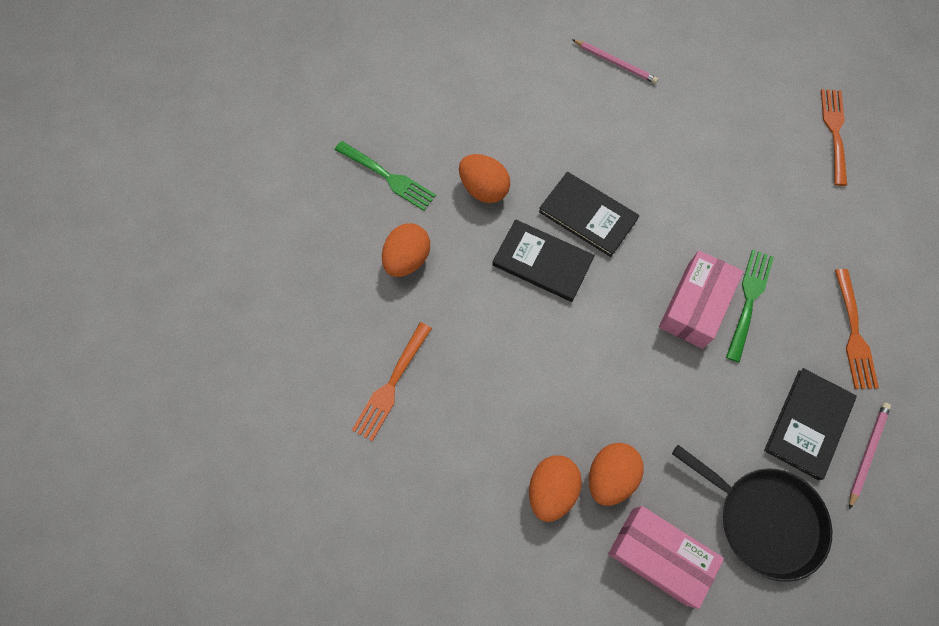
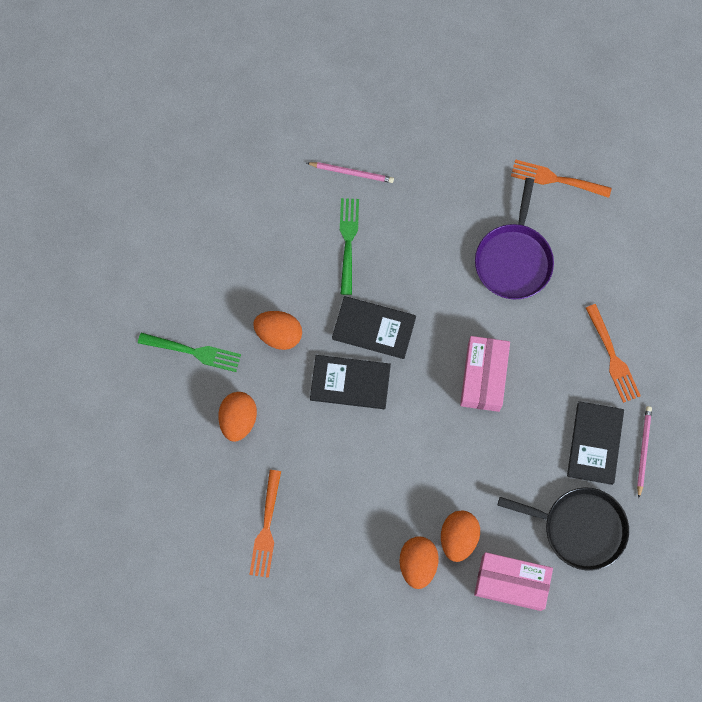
camera: 20 degrees left, 5 degrees up
(749, 301) = (525, 358): green fork -> green fork (348, 242)
(764, 196) = (514, 260): none -> purple pan
(834, 133) = (557, 179): orange fork -> orange fork turned 60 degrees counterclockwise

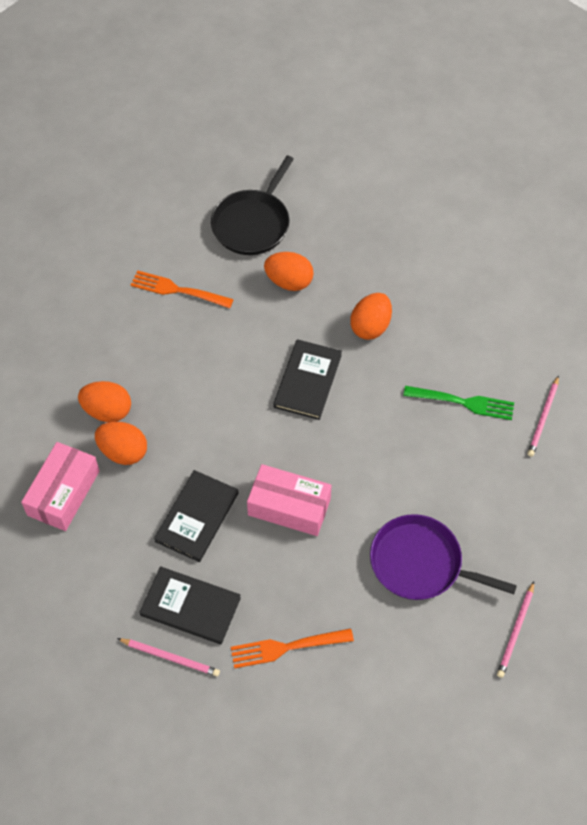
camera: 100 degrees right, 15 degrees down
(193, 352) = (365, 254): green fork -> none
(374, 328) = (362, 411): black book -> black book (197, 517)
(557, 179) = (516, 631): orange fork -> pink pencil
(580, 528) = (101, 571): black pan -> black pan (253, 223)

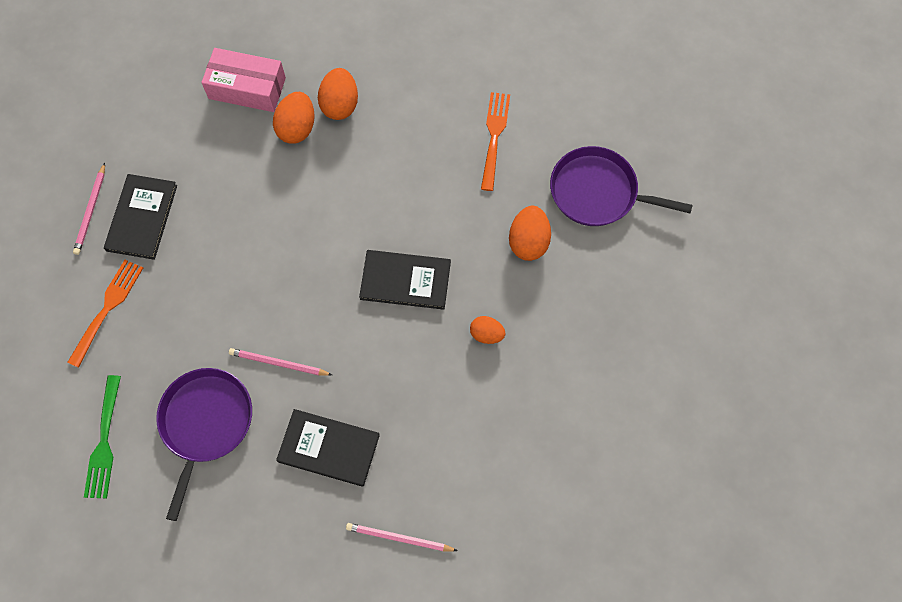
camera: 80 degrees right, 10 degrees up
(197, 517) = (235, 205): black book -> black book (329, 448)
(253, 223) = (598, 192): black pan -> purple pan
(287, 647) = (107, 309): orange fork -> orange fork turned 45 degrees clockwise
(289, 507) = (255, 287): pink box -> none
(370, 326) = (486, 334): orange egg -> orange egg, size x0.63
(462, 402) = (405, 445): green fork -> green fork (104, 441)
(516, 631) = (138, 529): pink pencil -> pink pencil (279, 363)

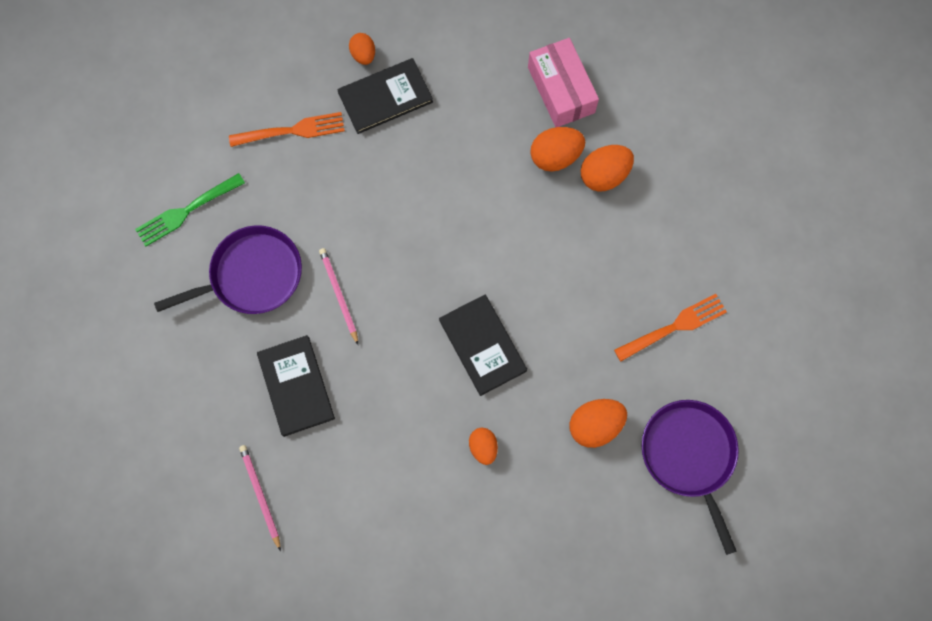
camera: 55 degrees right, 5 degrees up
(91, 210) = (363, 55): pink pencil -> orange egg

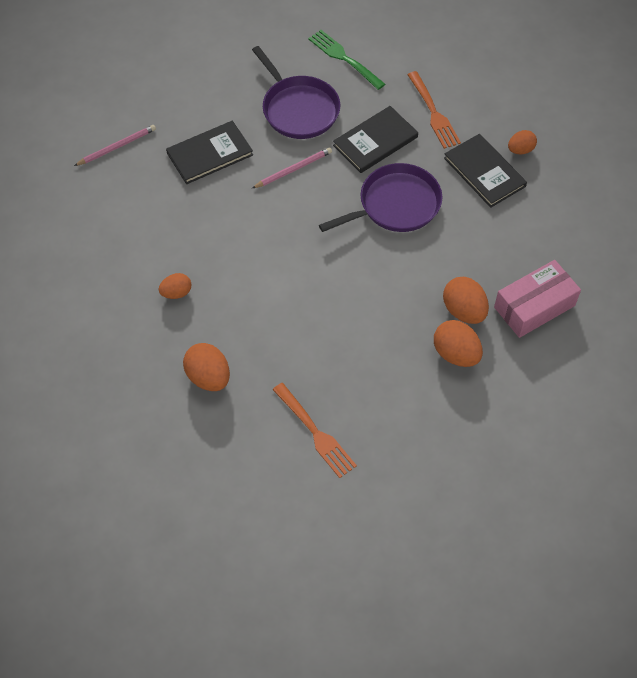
camera: 80 degrees right, 15 degrees down
(482, 345) = (268, 279): black book -> black book (375, 141)
(689, 455) = (191, 460): purple pan -> purple pan (395, 205)

